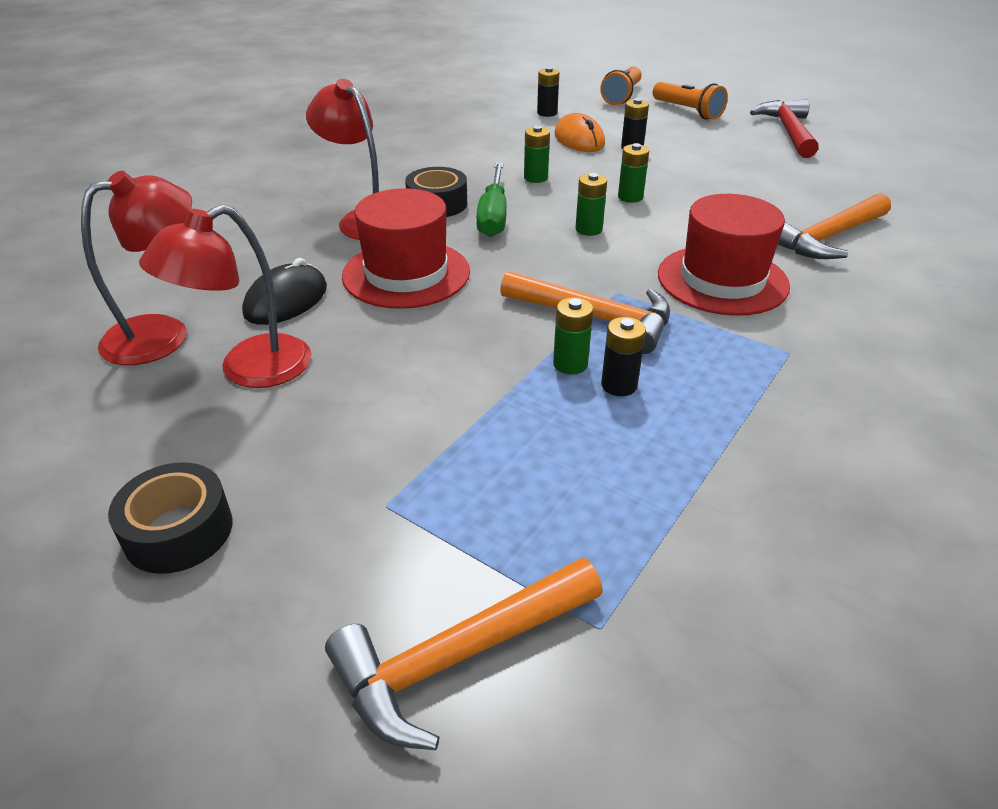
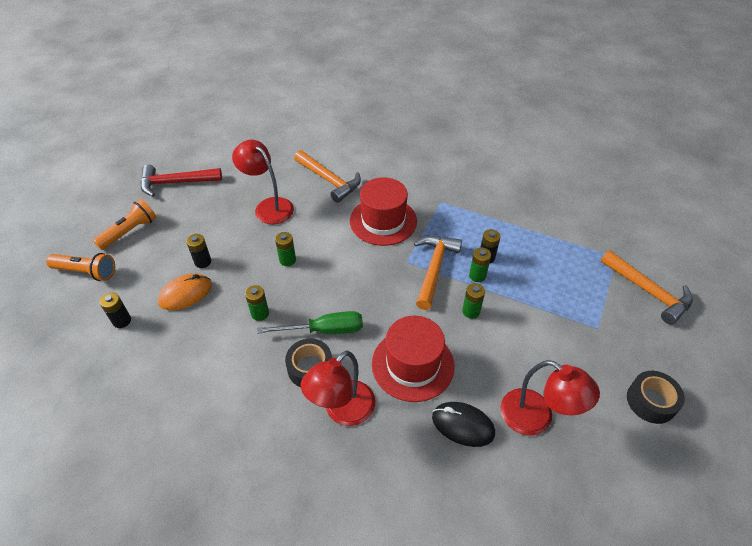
camera: 100 degrees left, 10 degrees up
(163, 334) = (523, 487): red lamp -> red lamp (268, 206)
(588, 229) = (336, 278): green battery -> green battery (471, 311)

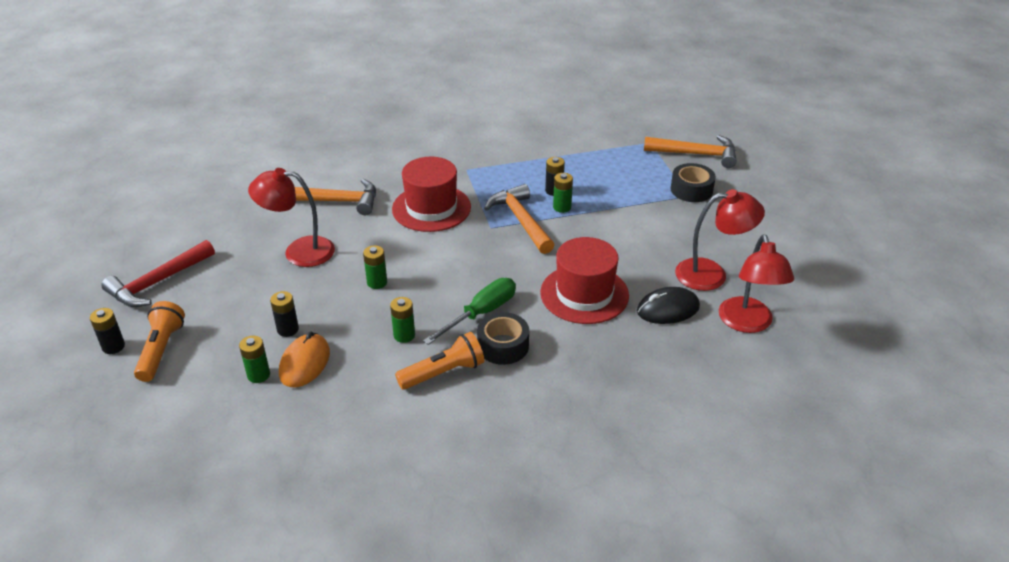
camera: 40 degrees left, 10 degrees down
(86, 272) = (157, 409): orange flashlight -> orange flashlight (443, 372)
(122, 321) = (262, 422): black battery -> black battery (113, 346)
(342, 411) = (567, 357): red lamp -> red lamp (747, 323)
(471, 311) = (586, 234): green battery -> green battery (258, 375)
(651, 401) = (770, 221): black tape -> black tape (691, 190)

